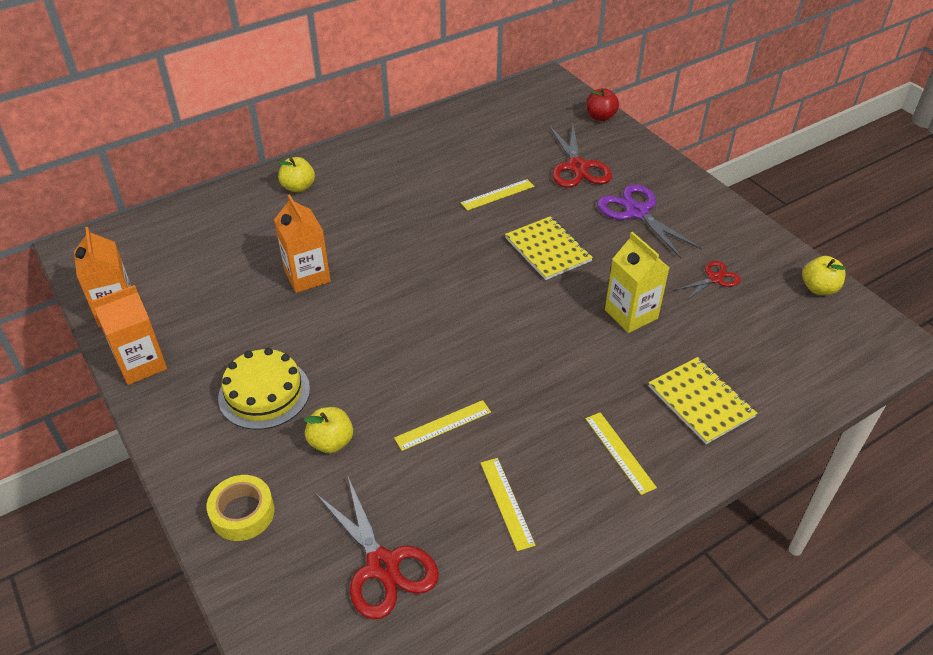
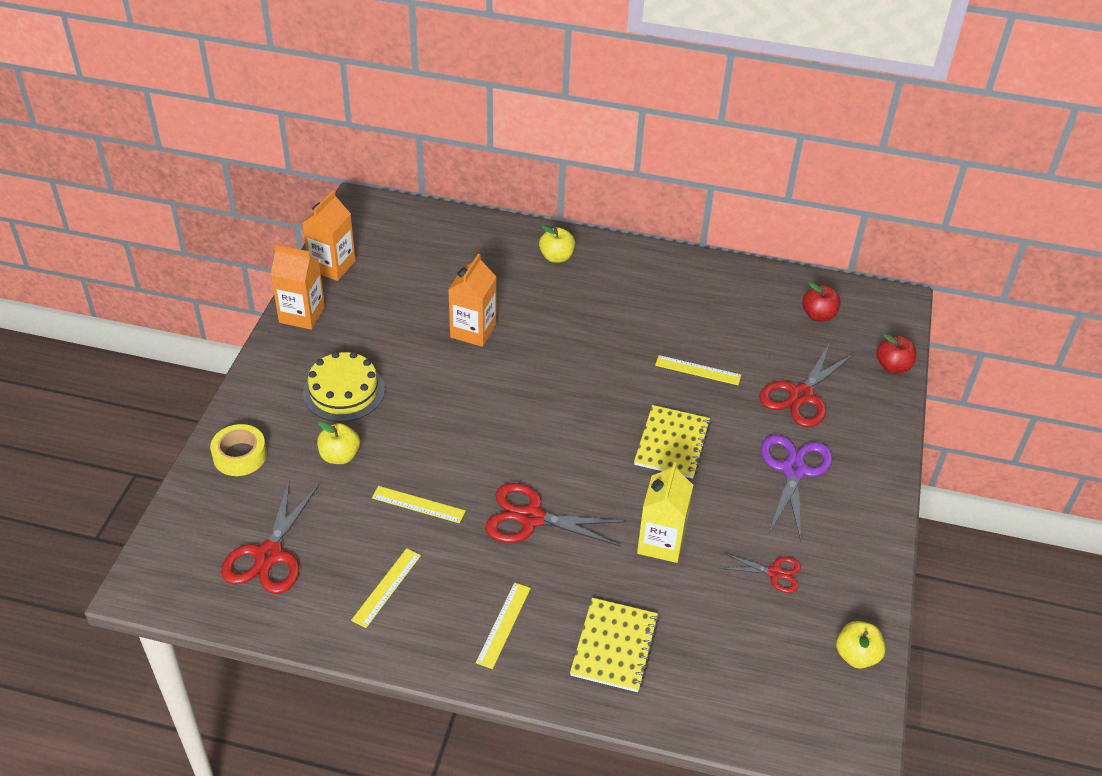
camera: 45 degrees right, 0 degrees up
(519, 115) = (818, 315): none -> red apple
(533, 367) = (531, 518): none -> red scissors

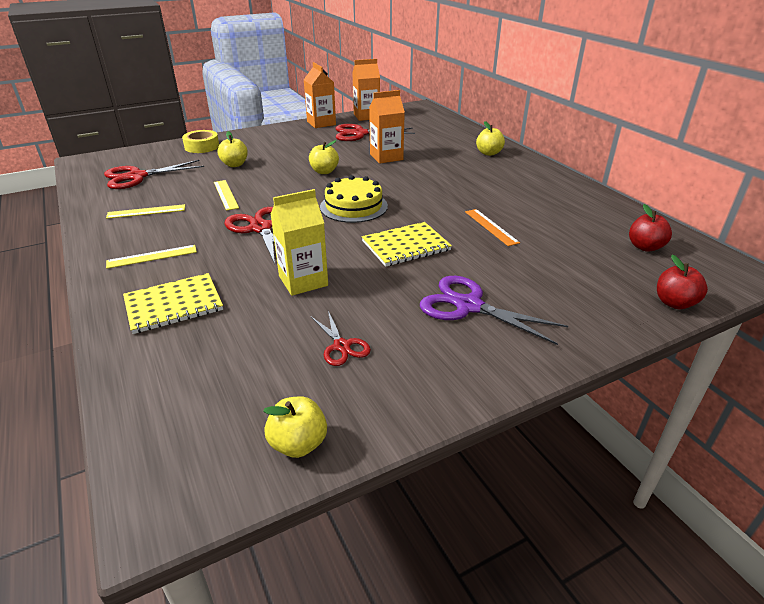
camera: 50 degrees right, 10 degrees down
(344, 391) = (284, 149): yellow cake -> yellow cake (353, 206)
(451, 398) = (324, 171): none -> yellow apple
(698, 370) = (491, 227): yellow ruler -> orange ruler
(794, 470) = (468, 306): purple scissors -> purple scissors turned 120 degrees counterclockwise
(801, 395) = (551, 275): red scissors -> red scissors (360, 134)

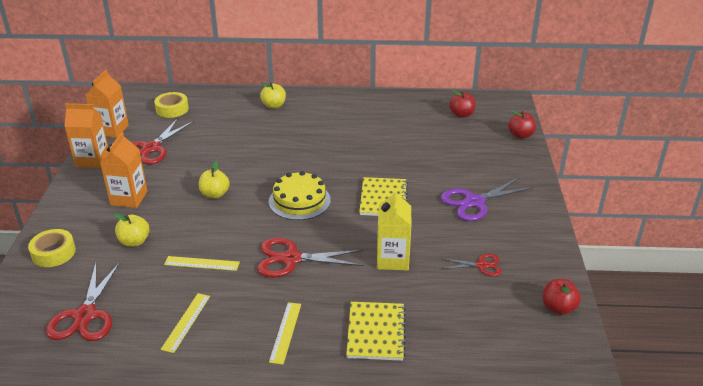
camera: 60 degrees left, 0 degrees up
(298, 444) = (558, 308): yellow apple -> red apple
(386, 157) = (223, 153): orange carton -> orange carton (129, 198)
(422, 123) = (172, 109): none -> yellow tape
(491, 227) = (389, 154): orange ruler -> none

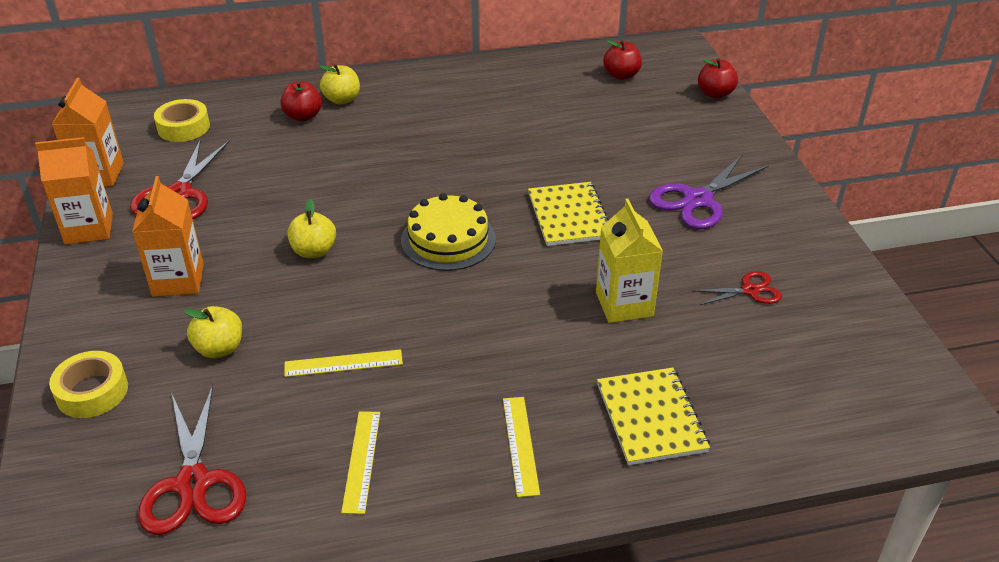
camera: 15 degrees left, 5 degrees up
(291, 259) = (477, 331): red scissors -> none
(558, 308) = (878, 332): red apple -> red apple (303, 116)

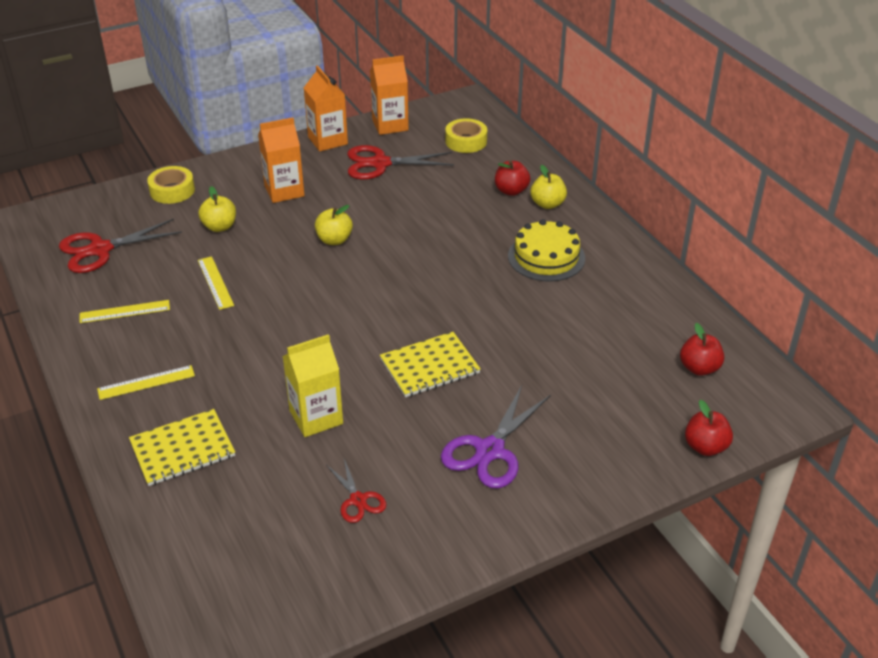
camera: 75 degrees right, 0 degrees up
(448, 239) = (371, 303): yellow cake -> yellow cake (546, 257)
(697, 200) = (490, 450): purple scissors -> purple scissors turned 90 degrees counterclockwise

